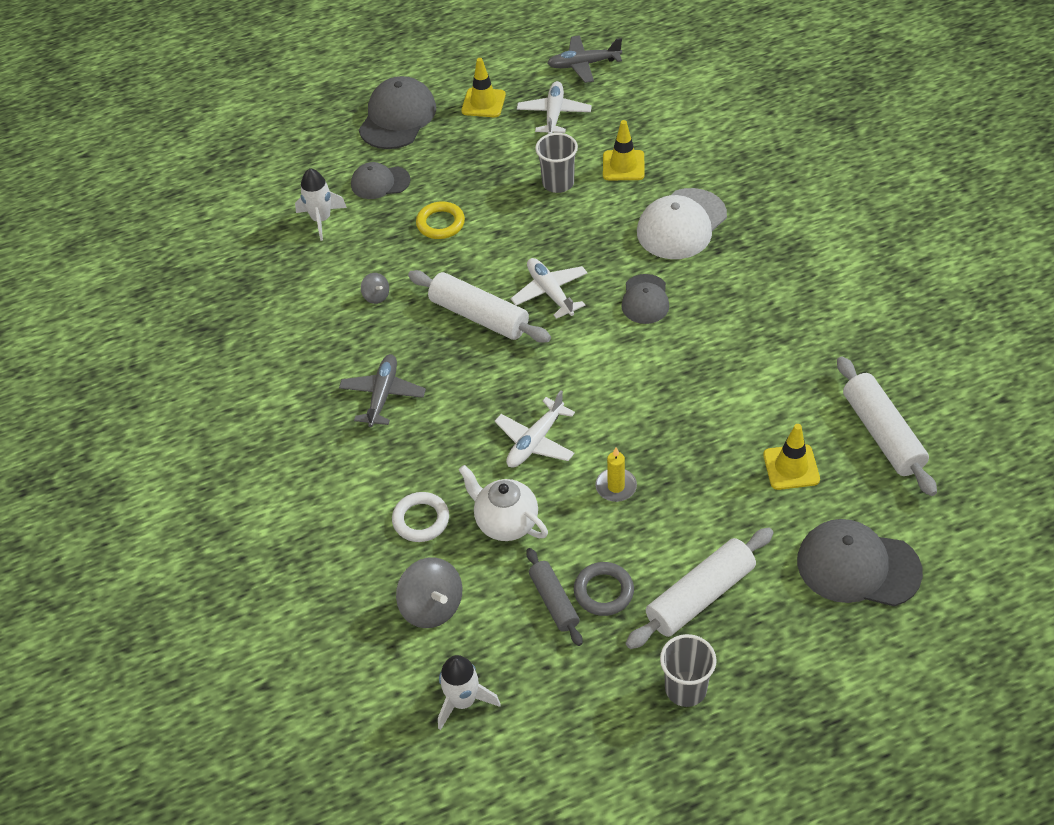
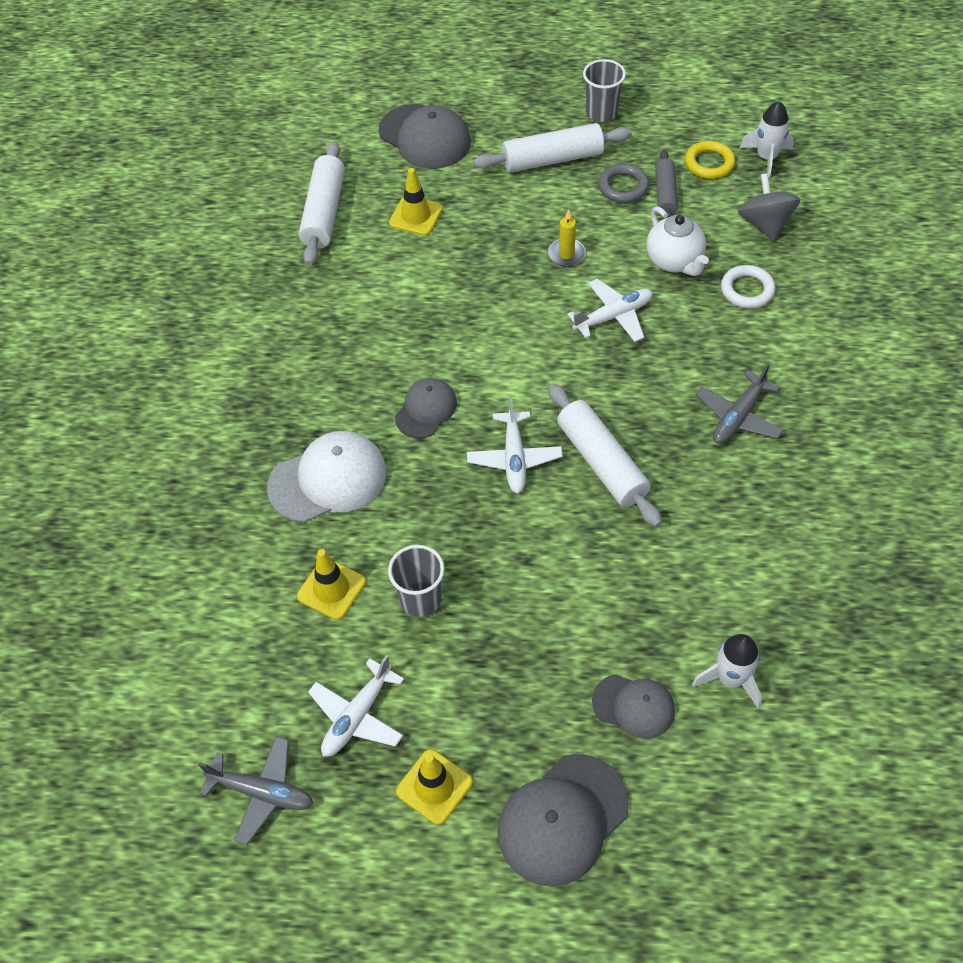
camera: 155 degrees left, 5 degrees up
(376, 296) = (702, 535): grey spinning top -> none
(440, 223) = (587, 603): yellow ring -> yellow ring (709, 163)

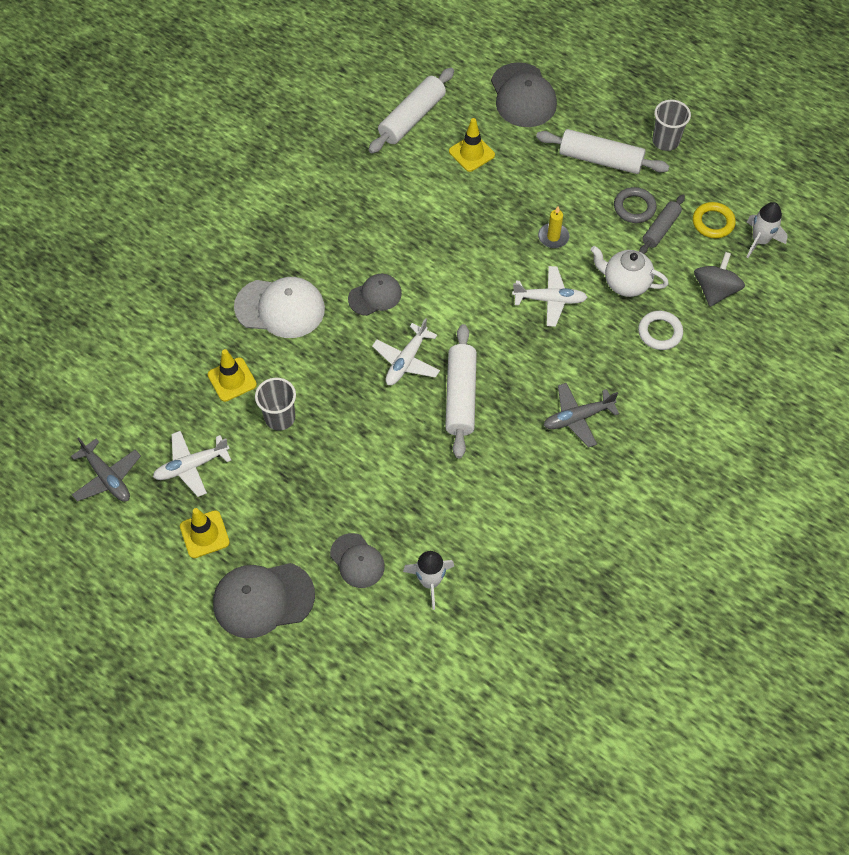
camera: 30 degrees right, 5 degrees up
(674, 261) = (625, 283): white teapot -> white teapot turned 105 degrees clockwise

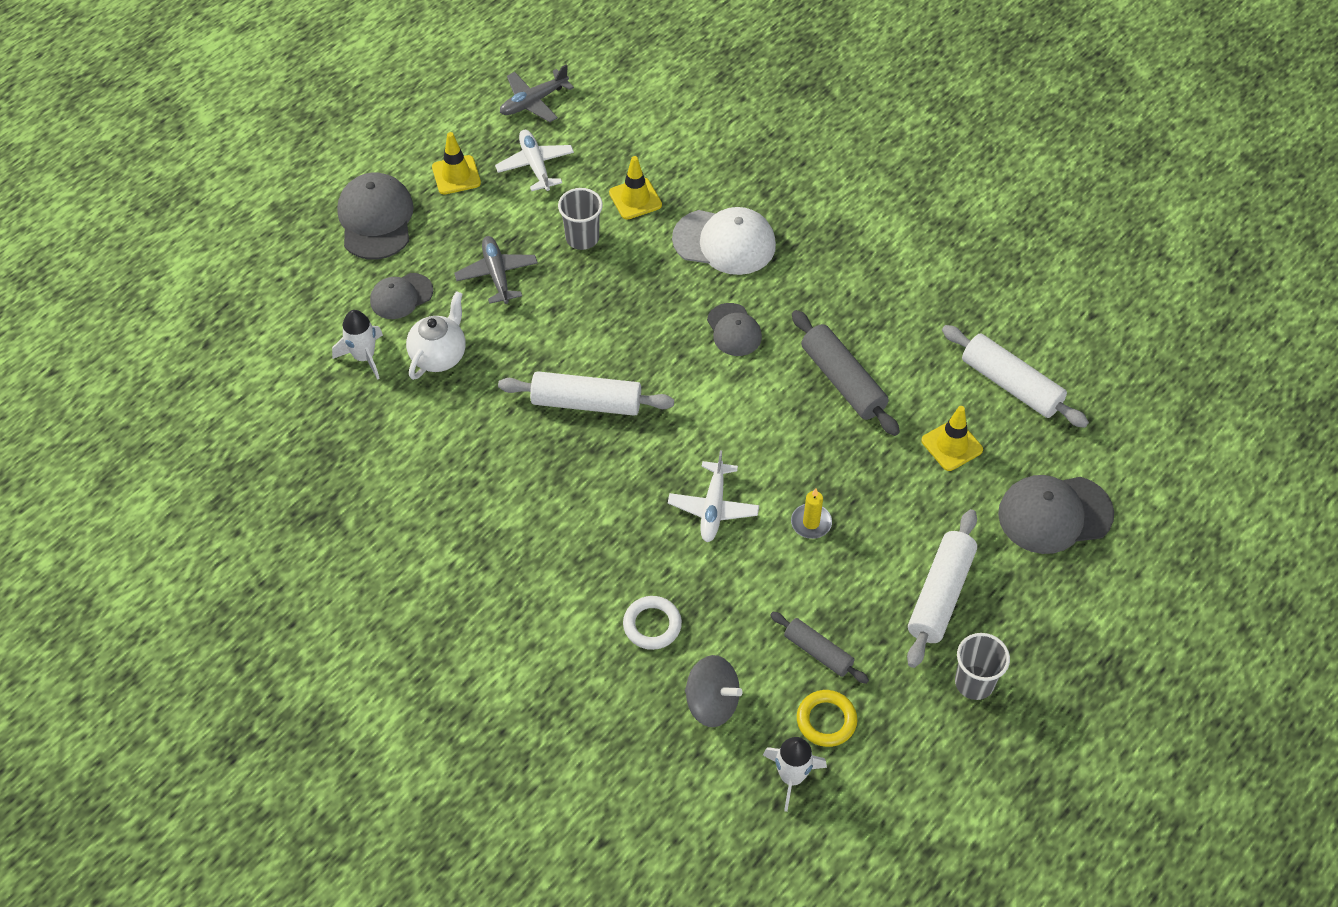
camera: 95 degrees right, 5 degrees down
(280, 308) = (724, 242): white cap -> white cap turned 90 degrees counterclockwise
(406, 361) = (640, 354): white plane -> none
(419, 221) = (843, 381): none -> grey rolling pin
(577, 418) = (541, 517): grey plane -> grey plane (497, 274)
(625, 283) = (732, 596): white teapot -> white teapot (439, 356)
(634, 207) = (856, 625): grey ring -> none

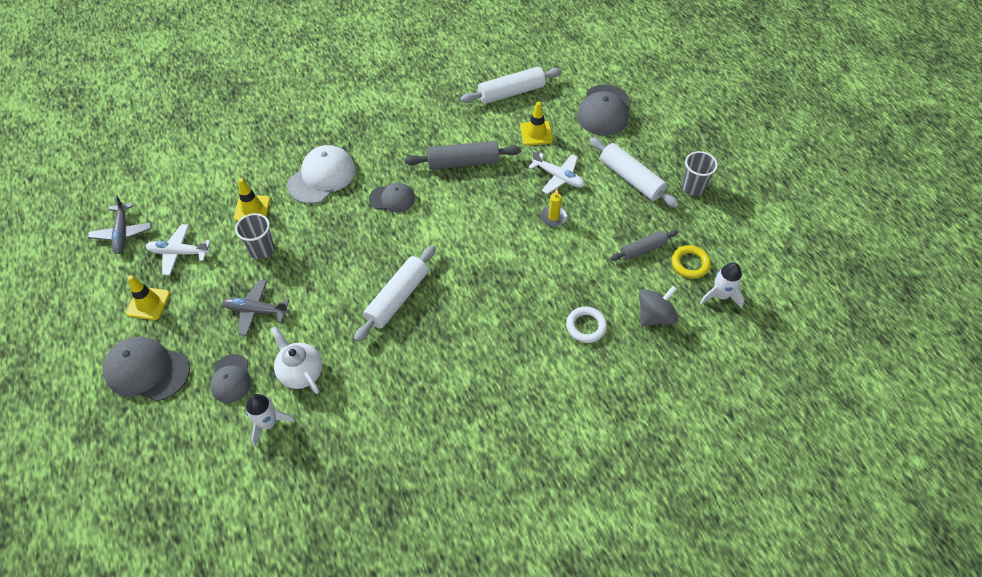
camera: 65 degrees left, 0 degrees up
(713, 508) = (517, 261): white plane -> white plane (558, 177)

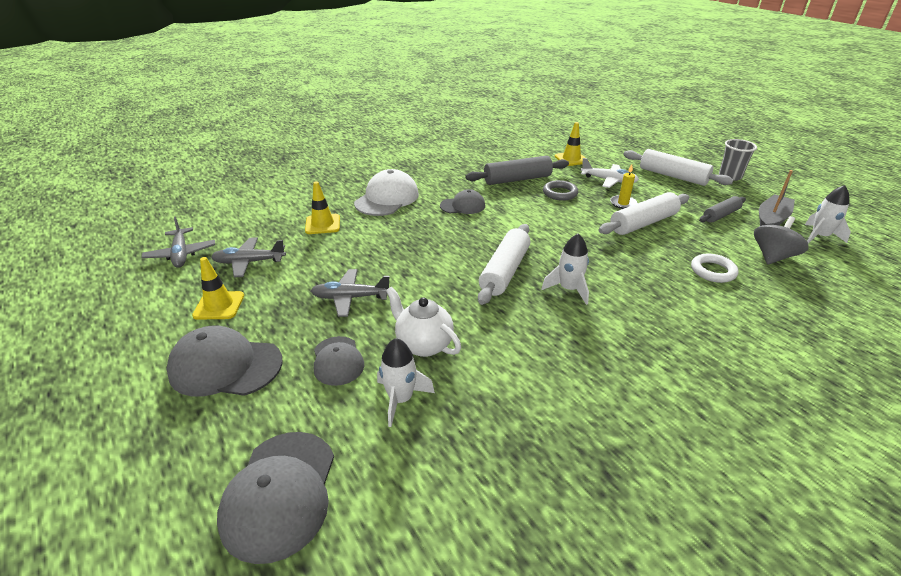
camera: 10 degrees left, 20 degrees down
(179, 253) = (249, 262): white plane -> grey plane
(262, 250) = (342, 251): grey cup -> none
(444, 329) = (568, 289): none -> white rocket
(497, 192) = (560, 193): none -> grey ring
(511, 92) = (534, 140): white rolling pin -> white rolling pin (643, 223)
(604, 110) = (619, 144): grey cap -> grey cap (280, 494)
(690, 264) = (771, 220): yellow ring -> grey boat

